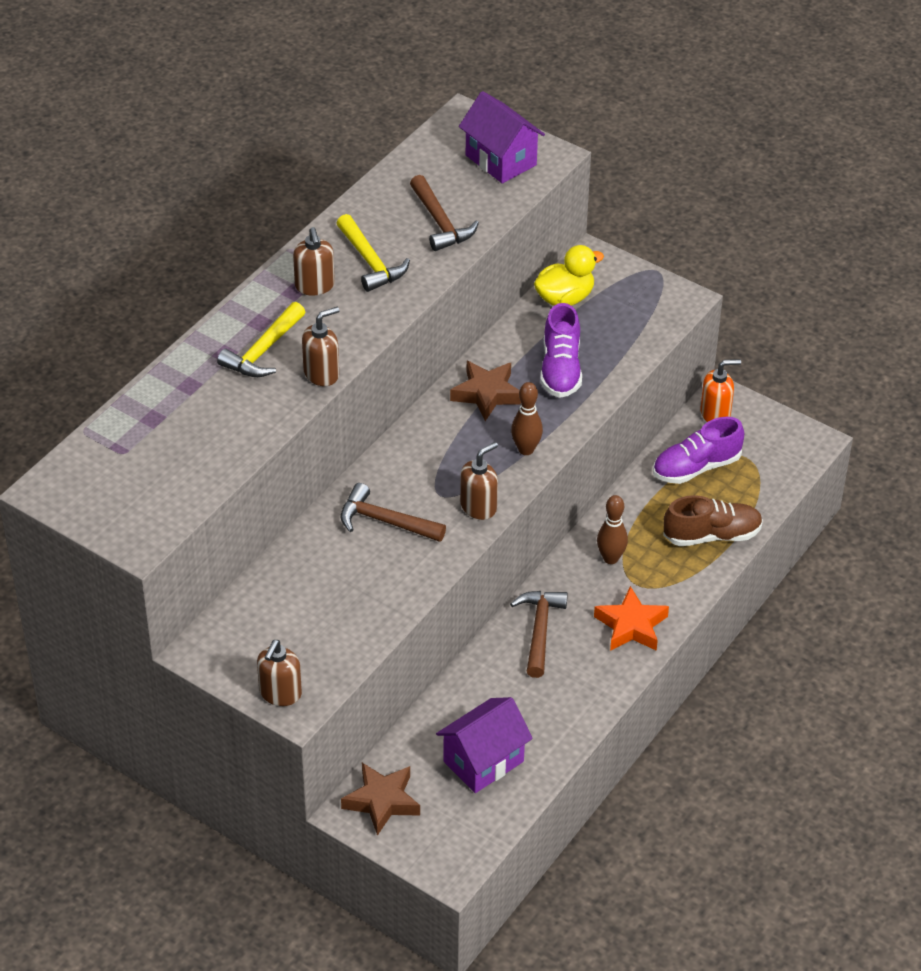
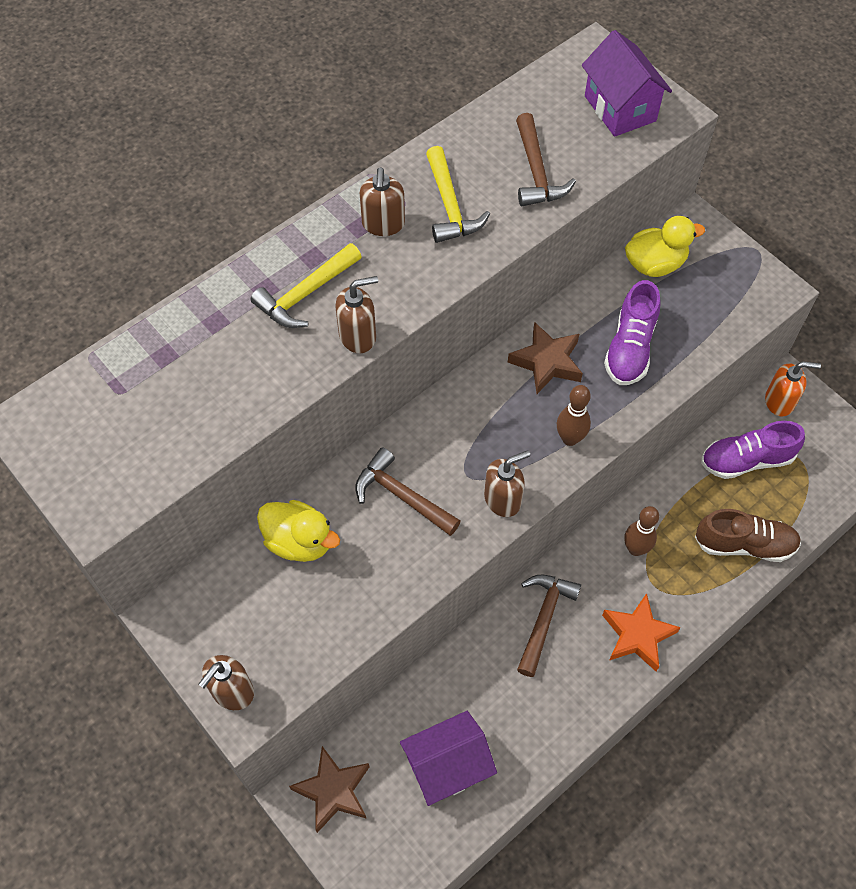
camera: 15 degrees right, 15 degrees up
(302, 573) = (299, 541): none -> yellow duck

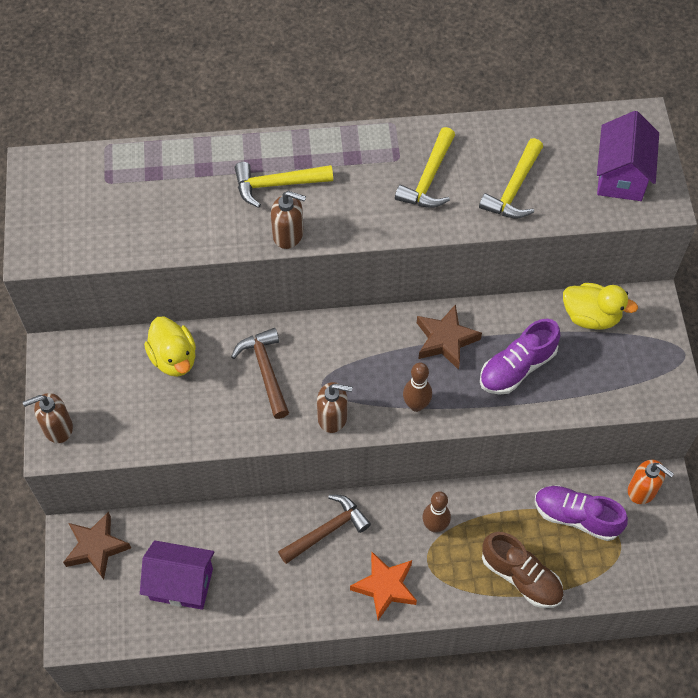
camera: 35 degrees right, 0 degrees up
(383, 224) = (370, 165): brown soap dispenser -> none
(536, 172) = (514, 189): brown hammer -> yellow hammer

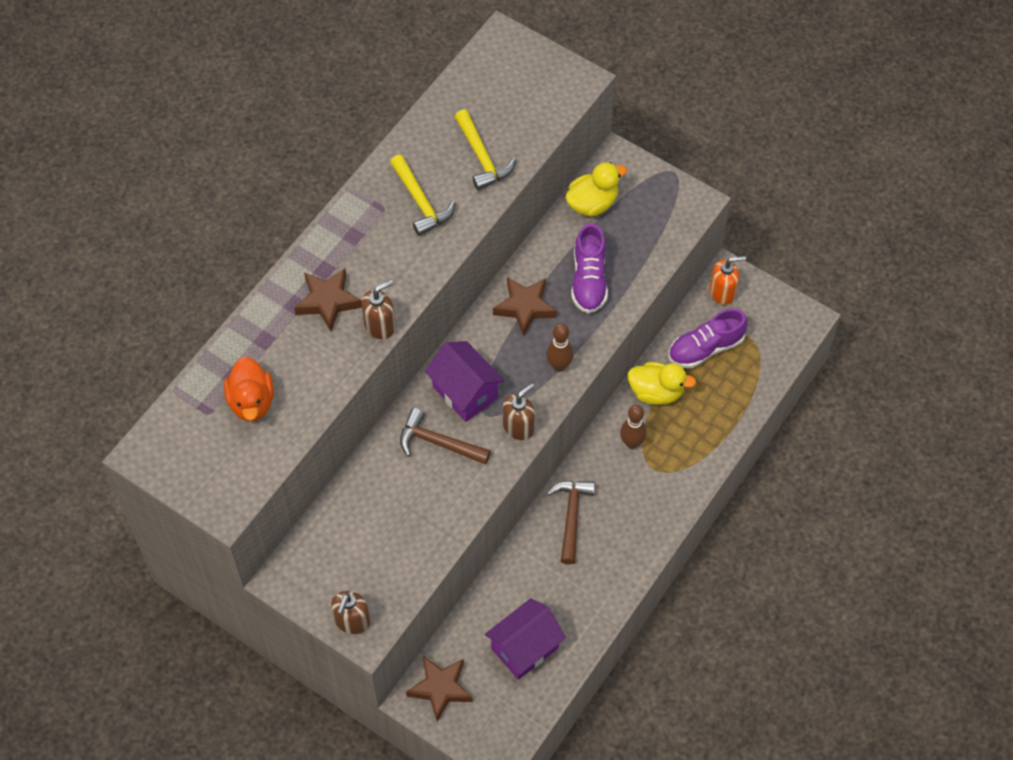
camera: 50 degrees left, 0 degrees up
(141, 201) = (251, 402): none -> orange duck
(174, 358) = (368, 497): yellow duck -> yellow duck (656, 392)
(276, 184) = (328, 301): yellow hammer -> brown star
(385, 587) = (649, 511): orange star -> none
(521, 577) = (718, 418): brown shoe -> none
(621, 176) = (535, 86): purple house -> purple house (465, 392)

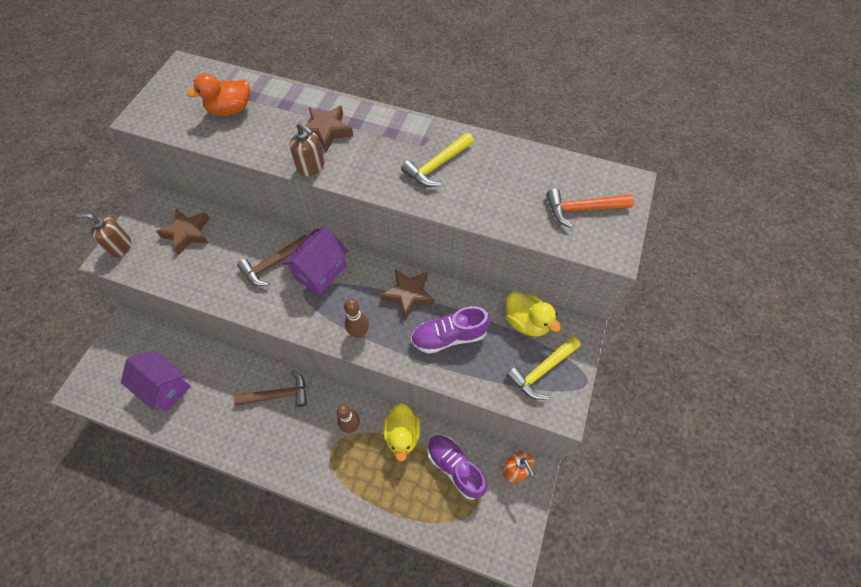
camera: 75 degrees right, 0 degrees up
(438, 442) = (273, 264): brown hammer -> brown hammer turned 135 degrees counterclockwise
(440, 688) = (132, 339): brown star -> brown star (187, 233)
(482, 157) = (497, 196): yellow hammer -> yellow hammer (541, 371)
(518, 426) = (296, 316): brown soap dispenser -> none
(522, 89) = (582, 209): none -> orange hammer

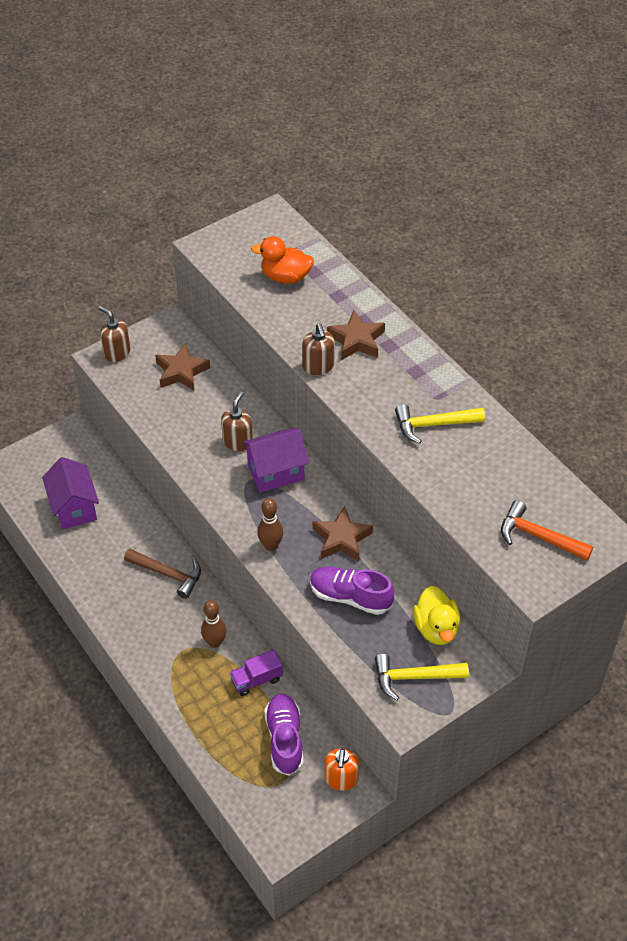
camera: 35 degrees right, 10 degrees down
(273, 264) = (238, 442): brown hammer -> brown soap dispenser
(402, 435) = (256, 680): yellow duck -> purple truck

